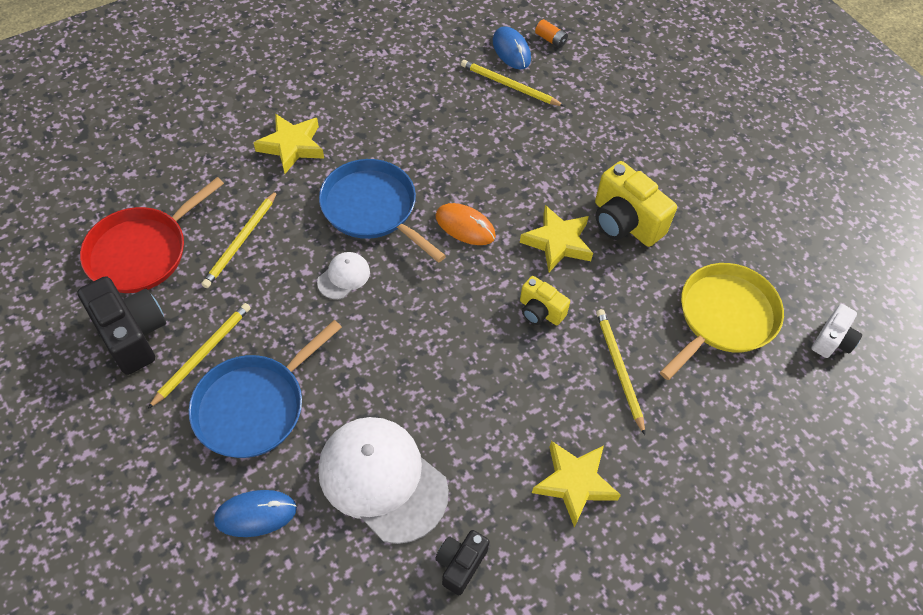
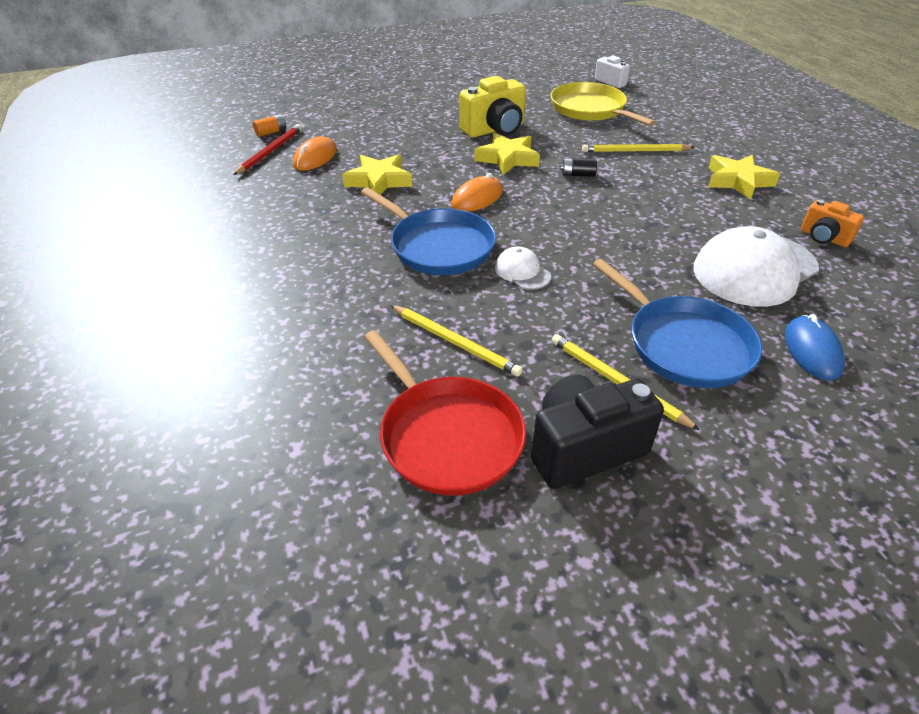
camera: 75 degrees left, 15 degrees down
(292, 146) = (323, 293): yellow star -> yellow star (379, 181)
(373, 208) = (438, 246): blue pan -> blue pan turned 105 degrees counterclockwise
(460, 564) = (823, 238): black camera -> orange camera
(509, 85) = (315, 157): yellow pencil -> orange mouse
(511, 50) = (270, 151): blue mouse -> red pencil
(540, 311) = (577, 175): yellow camera -> black battery

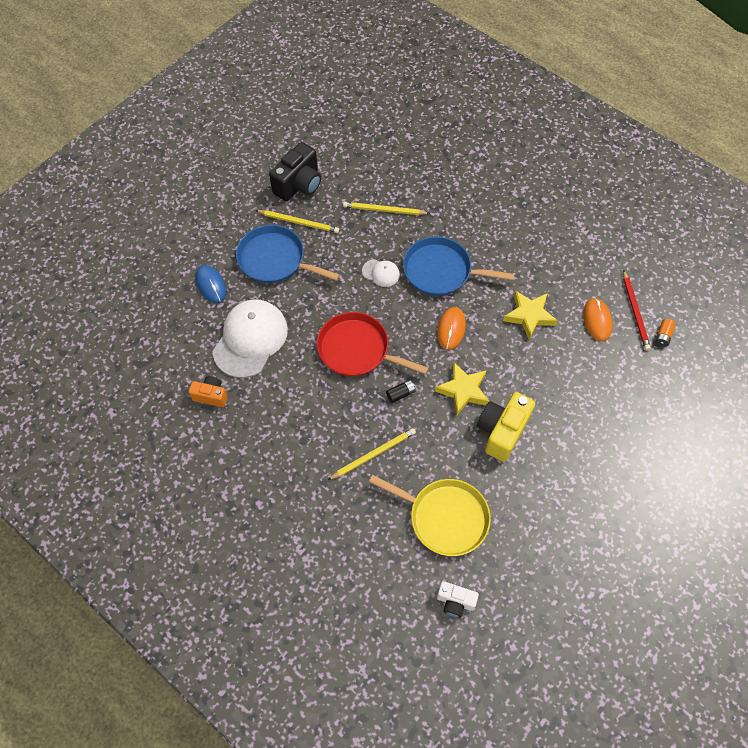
camera: 150 degrees right, 20 degrees up
(447, 436) = (355, 165): red pan -> red pan (357, 349)
(738, 181) = (281, 446): yellow star -> none

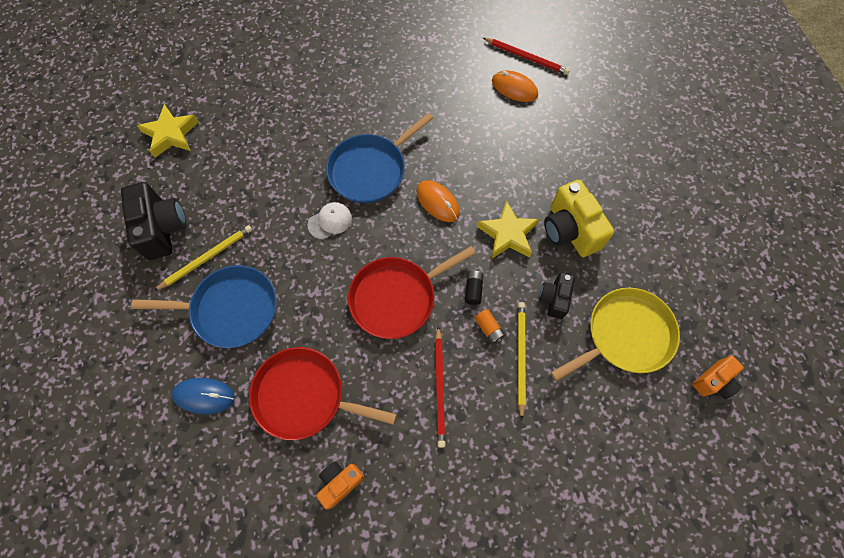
camera: 55 degrees left, 5 degrees up
(250, 339) = (304, 396): white cap -> red pan
(275, 259) = (230, 309): blue pan -> blue pan turned 150 degrees counterclockwise
(313, 415) = (439, 387): none -> red pencil
(384, 210) = (263, 173): yellow pencil -> none
(436, 452) = (554, 299): none -> black camera
(455, 601) = (713, 381): white camera -> orange camera
(529, 316) = (472, 133): yellow star -> yellow star (171, 134)
(663, 336) = (562, 54): orange battery -> orange battery (489, 329)

